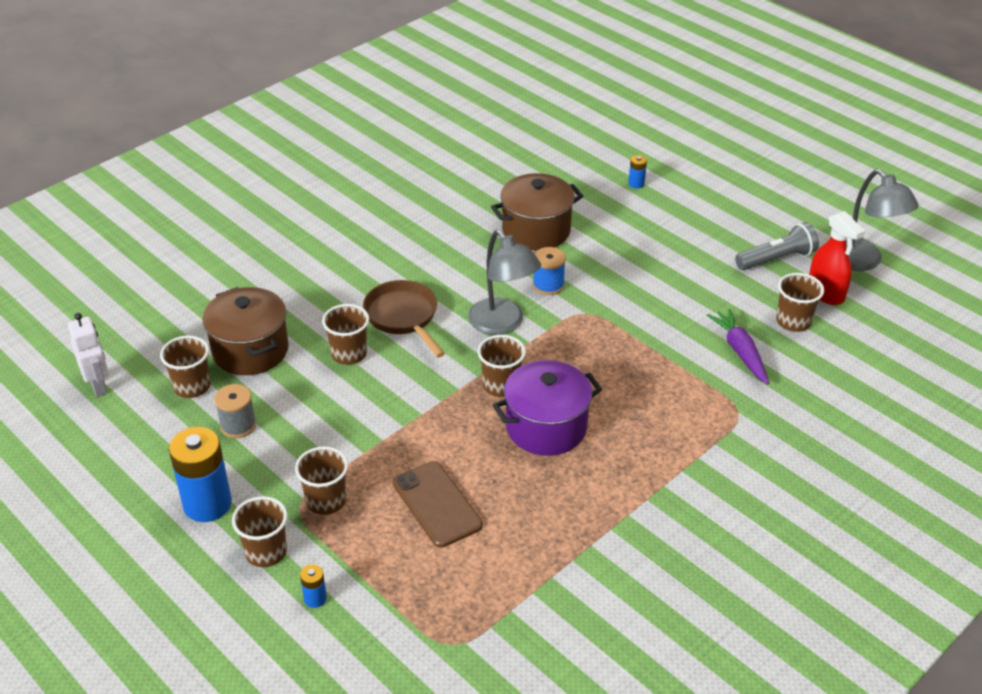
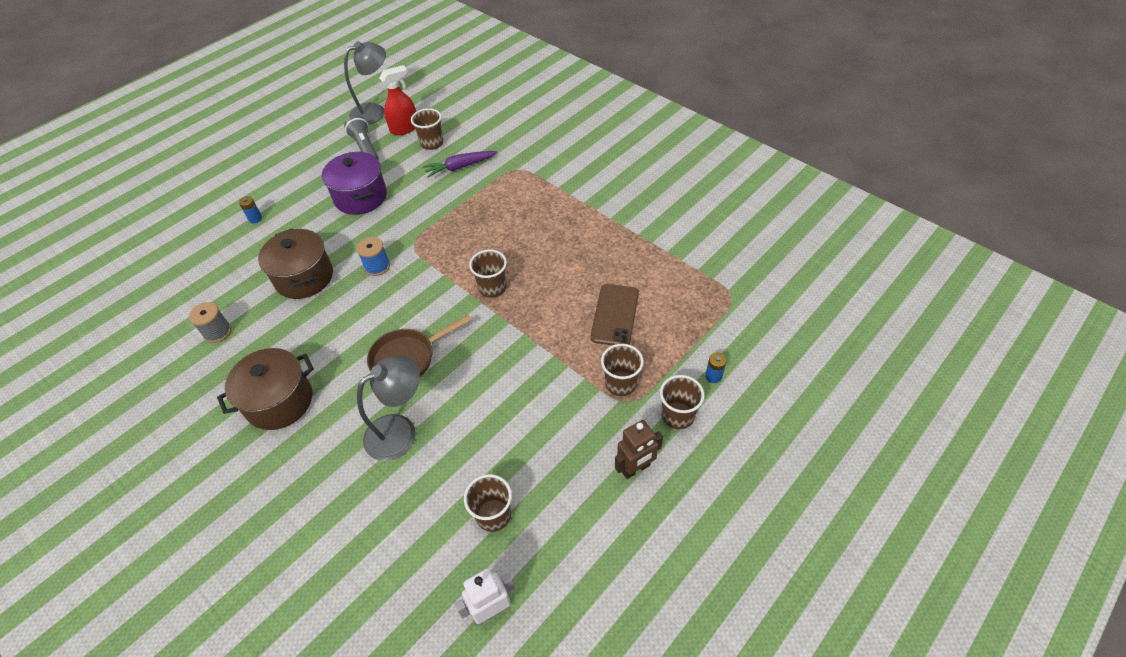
camera: 90 degrees left, 10 degrees up
(207, 504) = (635, 468): blue battery -> brown robot
(238, 425) = (543, 463): grey spool -> grey spool (217, 332)
(250, 350) = (444, 473): brown pot -> brown pot (279, 401)
(349, 354) = (452, 392): brown cup -> none
(436, 504) = (615, 315): brown phone -> brown phone turned 45 degrees counterclockwise
(502, 324) = (422, 291): grey lamp -> grey lamp (400, 431)
(546, 427) = (535, 260): purple pot -> purple pot (361, 197)

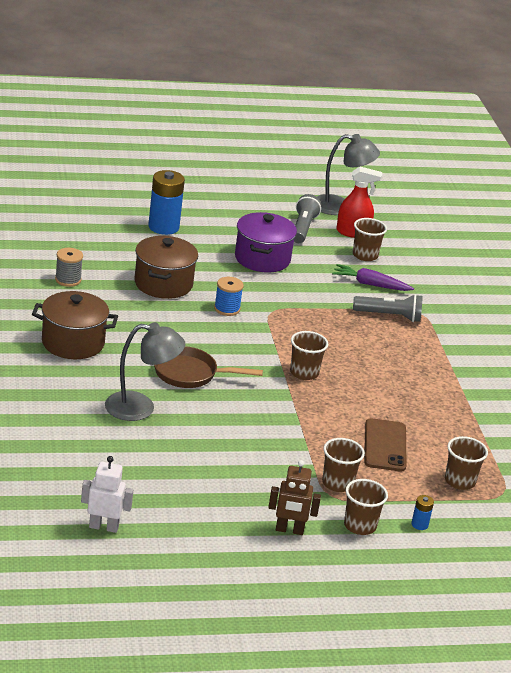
camera: 30 degrees right, 20 degrees down
(255, 219) = (163, 227): blue battery -> blue battery, size x2.27
(493, 515) = (157, 487): brown cup -> brown cup (460, 481)
(500, 187) = (389, 316): none -> grey flashlight
(615, 315) = (385, 445): brown phone -> brown phone turned 45 degrees counterclockwise

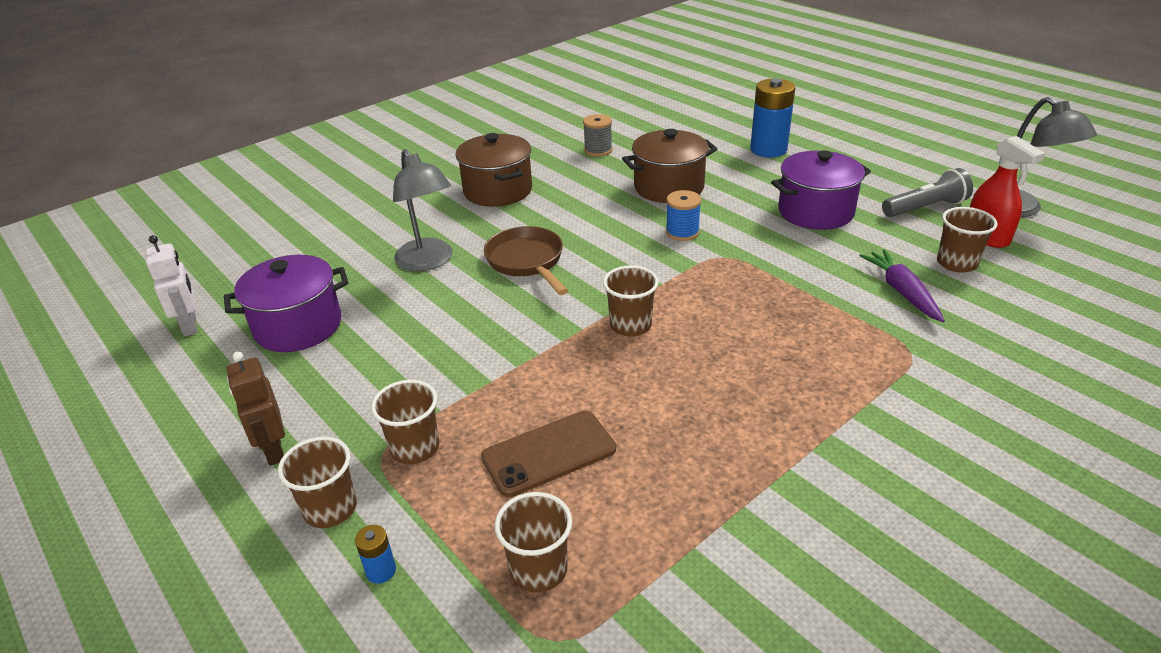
camera: 65 degrees right, 5 degrees up
(161, 484) = (298, 326): none -> purple pot
(389, 316) = (858, 333): grey flashlight -> none

